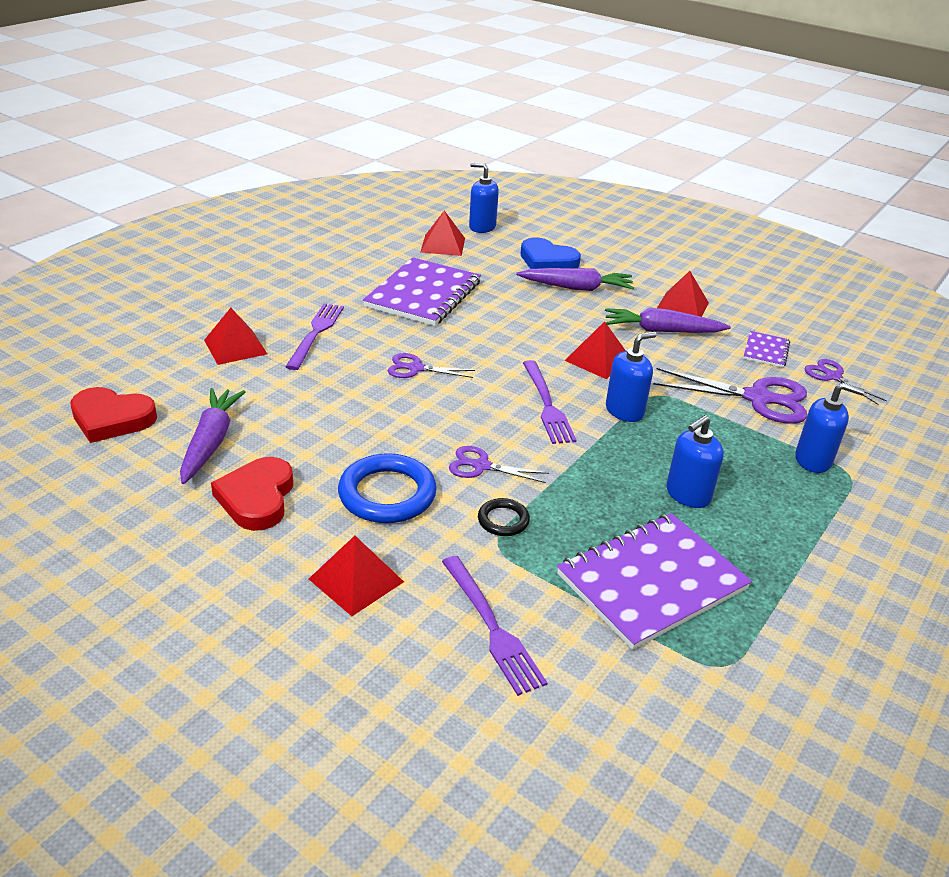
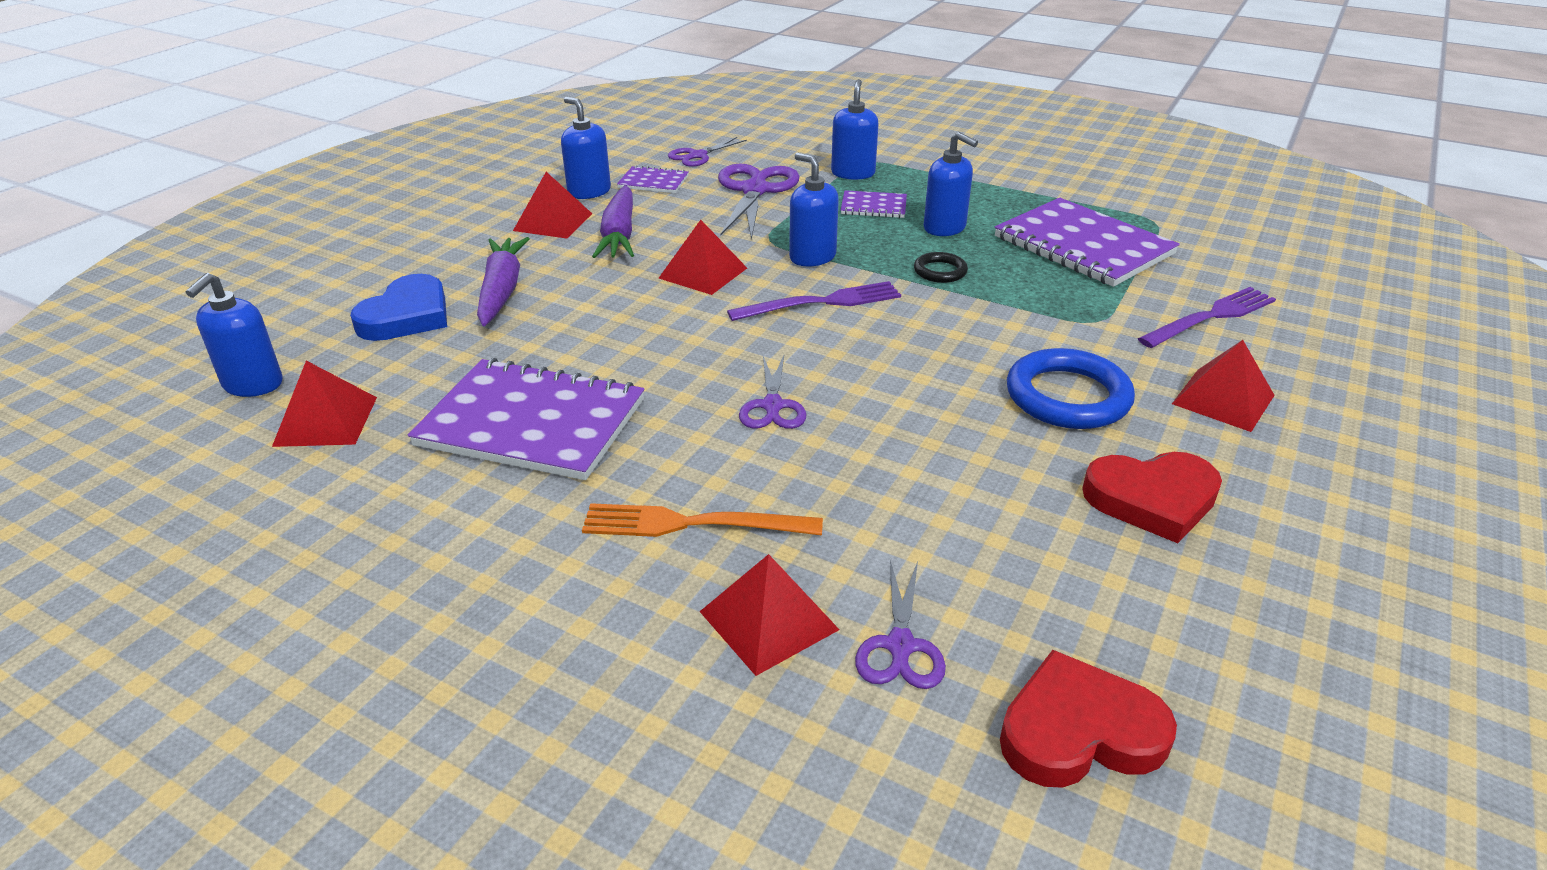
camera: 95 degrees left, 0 degrees up
(112, 419) = (1079, 731): red heart -> red heart turned 105 degrees counterclockwise
(211, 442) = (1064, 576): purple carrot -> none
(316, 333) = (692, 524): purple fork -> orange fork
(481, 466) = (971, 338): purple scissors -> purple scissors (900, 646)
(503, 520) = (1056, 319): black ring -> black ring (940, 271)
(732, 460) = (873, 206): none -> purple notebook
(740, 322) = (589, 192): none -> blue soap dispenser

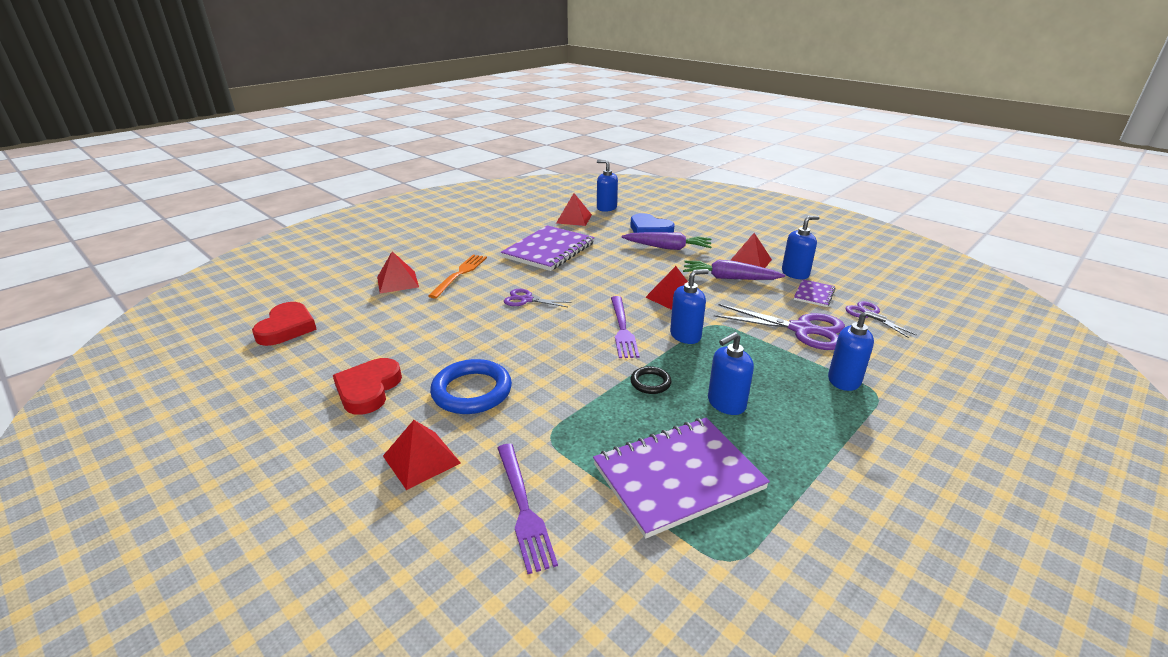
camera: 105 degrees right, 5 degrees down
(873, 206) = (771, 377): purple notebook -> none
(900, 646) = (360, 303): purple scissors -> none

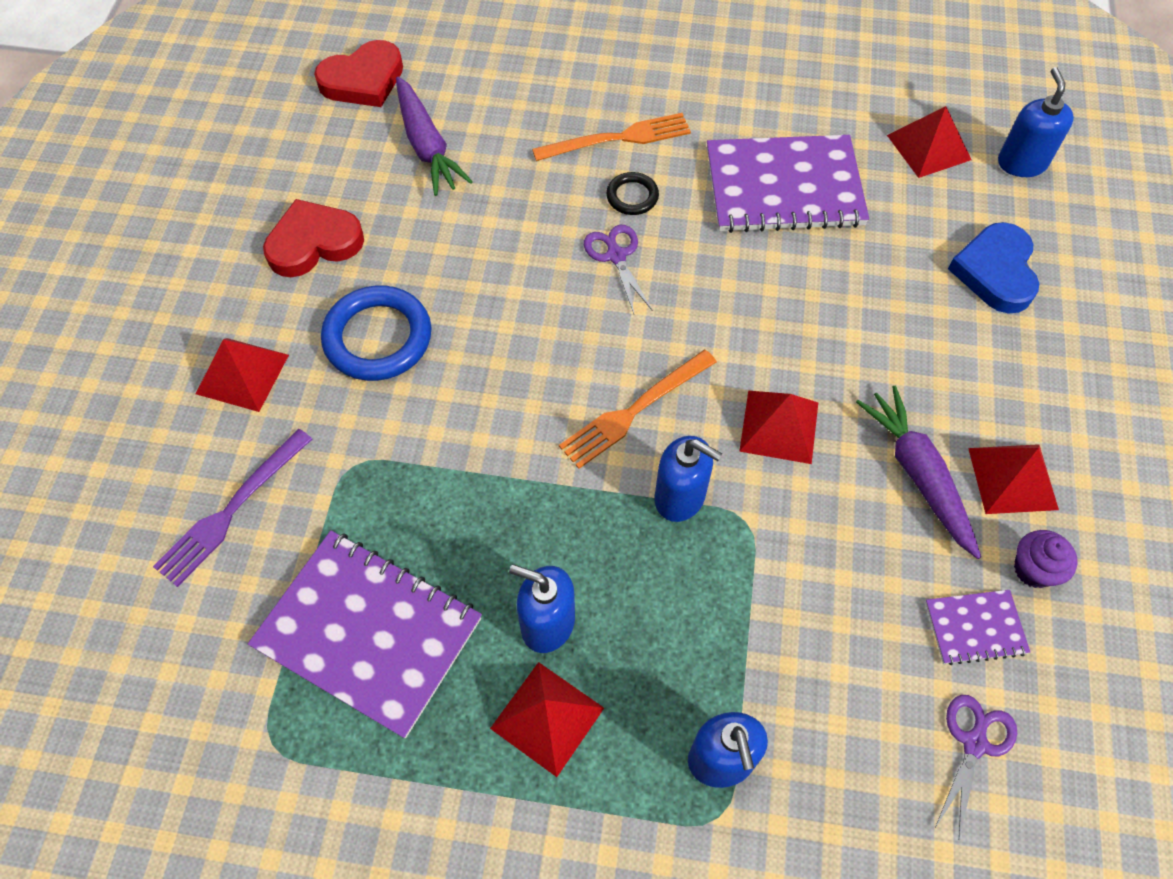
camera: 55 degrees right, 30 degrees up
(397, 282) = (541, 92): red pyramid -> red pyramid (547, 718)
(622, 329) = (634, 410): purple fork -> orange fork
(650, 382) = (530, 512): black ring -> black ring (632, 196)
(667, 248) = (949, 333): purple carrot -> purple carrot (427, 146)
(795, 273) = (1033, 569): blue soap dispenser -> purple cupcake
(801, 329) = (829, 649): purple scissors -> none

